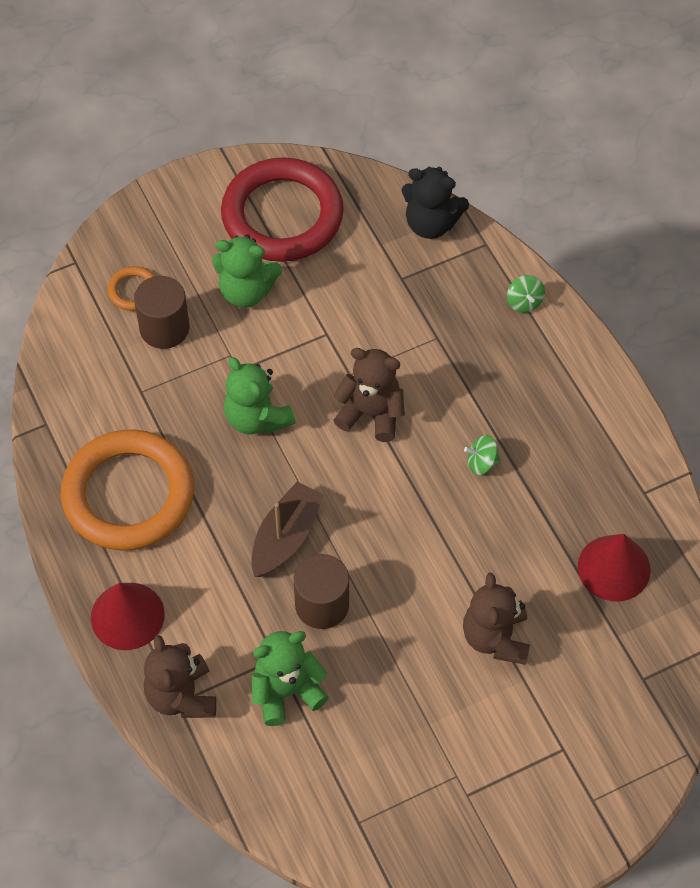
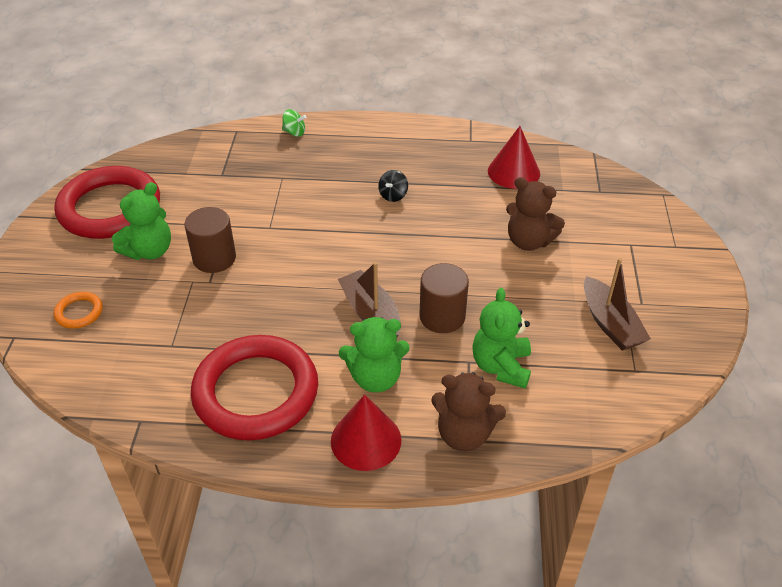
camera: 60 degrees left, 15 degrees down
(128, 494) = (256, 392): orange ring -> red ring
(164, 328) = (131, 308): brown cylinder -> brown cylinder (214, 258)
(257, 418) = (258, 288): green teddy bear -> green teddy bear (375, 378)
(371, 413) = (310, 229): brown teddy bear -> none
(414, 773) = (610, 323): none -> brown boat
(431, 223) = (195, 146): black teddy bear -> none
(482, 462) = (393, 195): green spinning top -> black spinning top

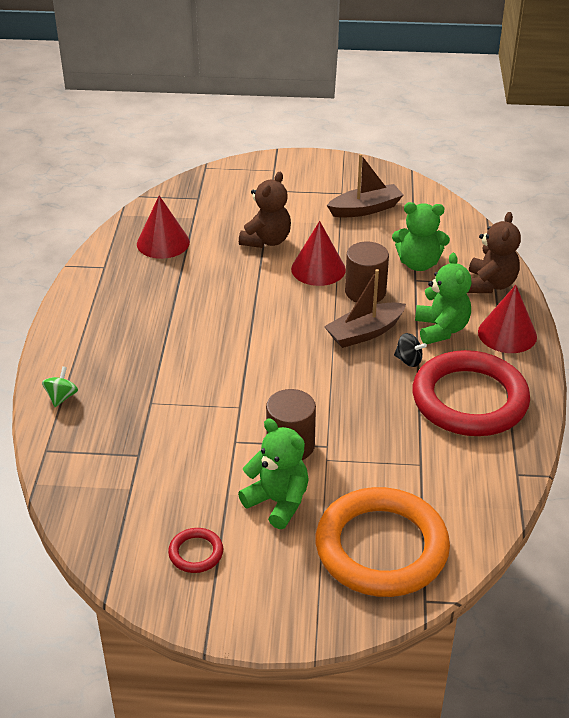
camera: 90 degrees left, 5 degrees down
(79, 312) = (381, 547): orange ring -> orange ring, size x2.44
(110, 208) = (196, 553): red ring -> red ring, size x0.41
(393, 195) = (192, 319): black spinning top -> black spinning top (408, 360)
(481, 280) = (318, 269): none -> red cone

